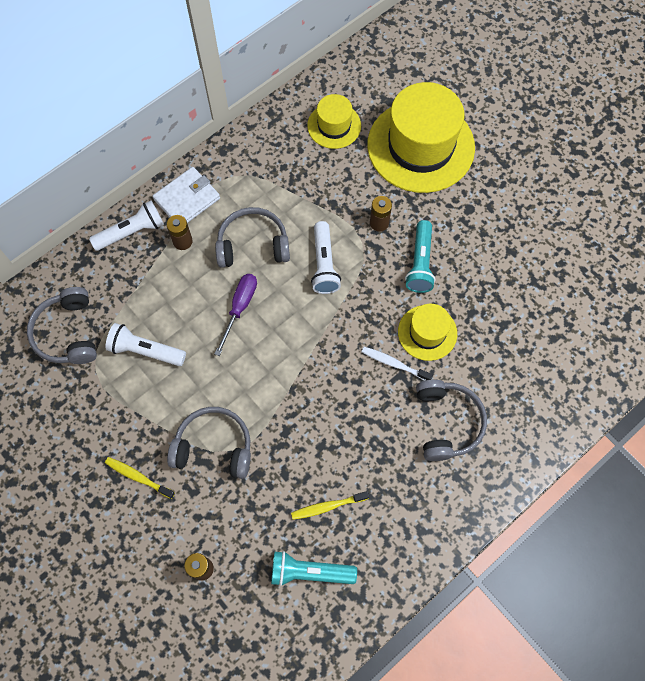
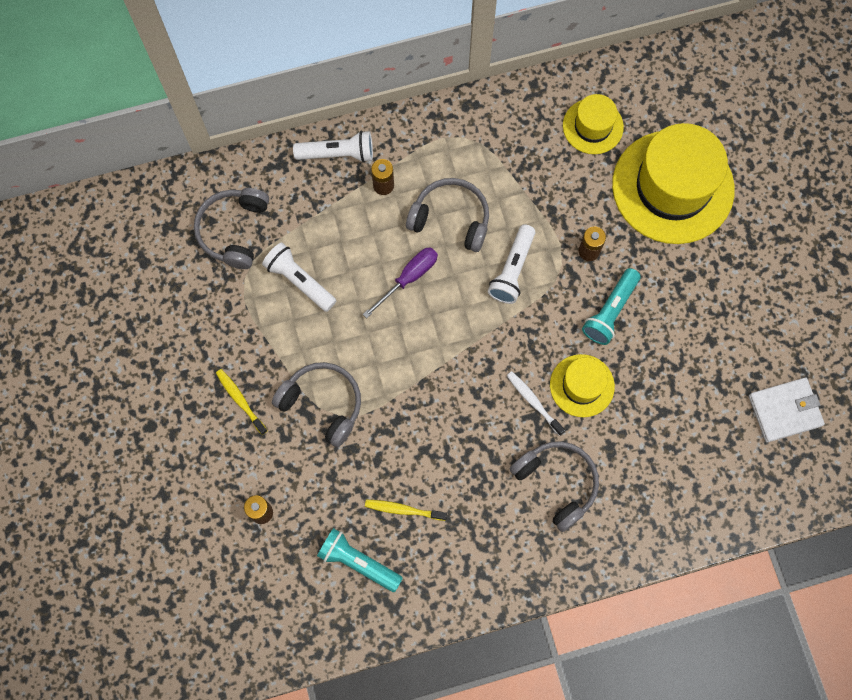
camera: 25 degrees right, 5 degrees up
(187, 199) = (407, 142): white wallet -> white wallet (784, 410)
(447, 422) = (557, 483): grey headphones -> grey headphones turned 60 degrees counterclockwise

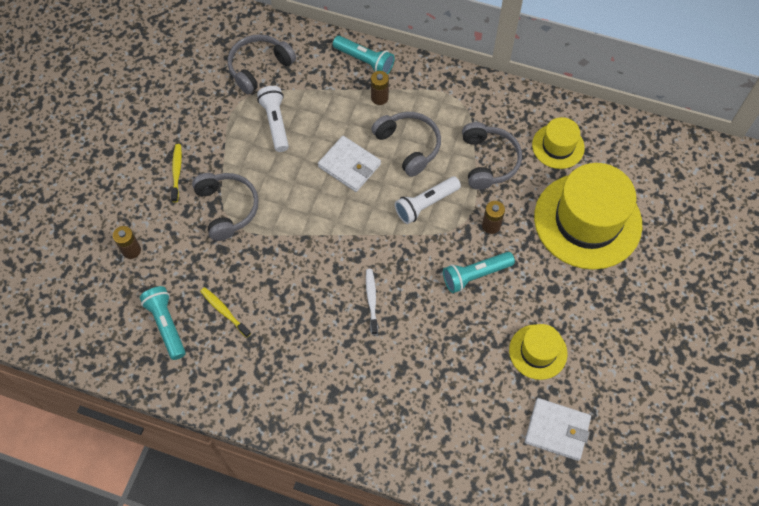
camera: 35 degrees right, 10 degrees down
(338, 154) = (365, 61): white flashlight -> turquoise flashlight
(409, 278) = (349, 165): purple screwdriver -> white wallet
(557, 483) = (345, 366): grey headphones -> grey headphones (488, 161)
(582, 385) = (415, 312): yellow hat -> yellow hat (538, 352)

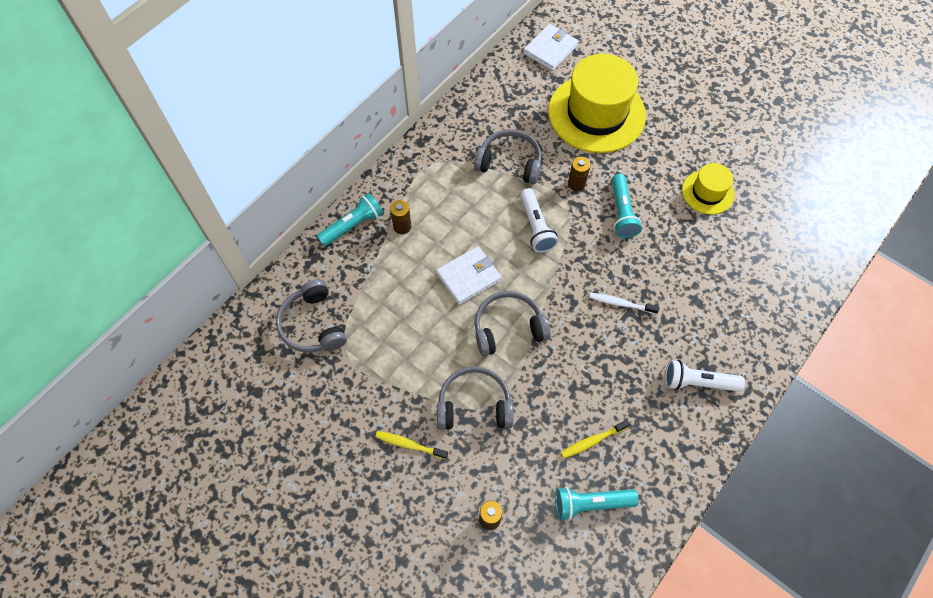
camera: 70 degrees left, 0 degrees up
(275, 123) = (390, 329): white flashlight -> white flashlight (697, 382)
(409, 146) = (467, 220): grey headphones -> grey headphones (508, 328)
(557, 430) = (780, 204): white wallet -> white wallet (550, 49)
(558, 146) = (515, 107): yellow hat -> none

